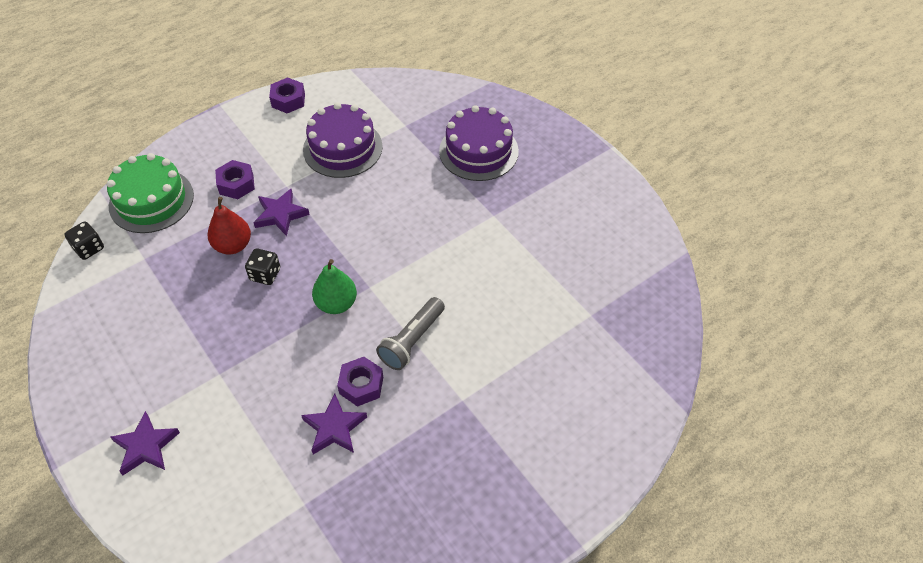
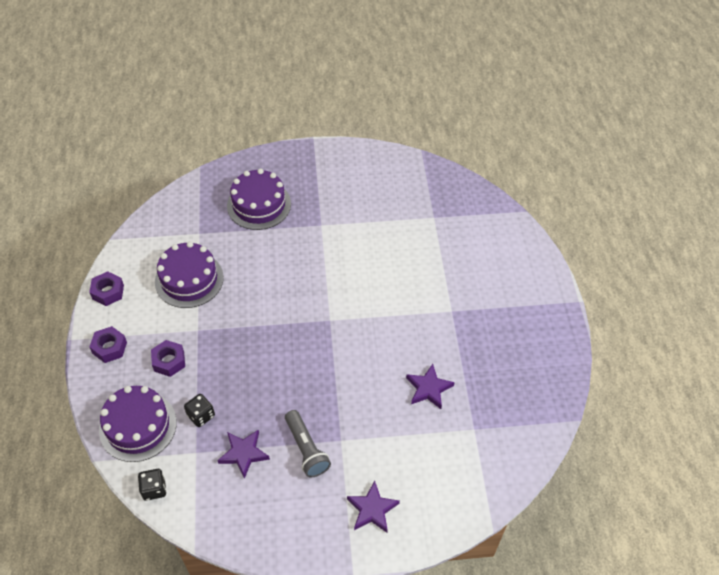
camera: 60 degrees left, 0 degrees up
(151, 200) = (138, 426): green cake -> purple cake
(233, 245) = (229, 387): red pear -> none
(265, 274) = (273, 377): black dice -> black dice (201, 415)
(280, 214) = (223, 345): purple star -> purple star (243, 453)
(336, 304) = (330, 345): green pear -> none
(361, 385) = (406, 359): purple nut -> purple nut (109, 348)
(412, 340) = (390, 316): grey flashlight -> grey flashlight (306, 449)

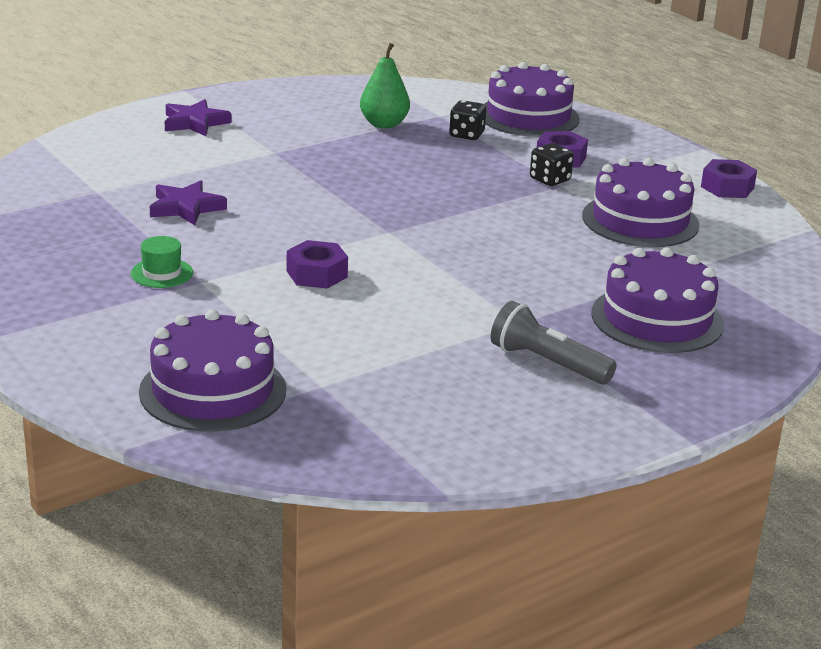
camera: 150 degrees right, 25 degrees down
(109, 348) = (648, 152): purple nut -> purple nut (317, 274)
(154, 489) = (454, 91): black dice -> black dice (550, 180)
(243, 453) = (384, 124): purple star -> green pear
(306, 449) = (312, 140): grey flashlight -> grey flashlight (548, 363)
(468, 325) = (162, 273): none -> green hat
(480, 230) = (213, 390): none -> purple cake

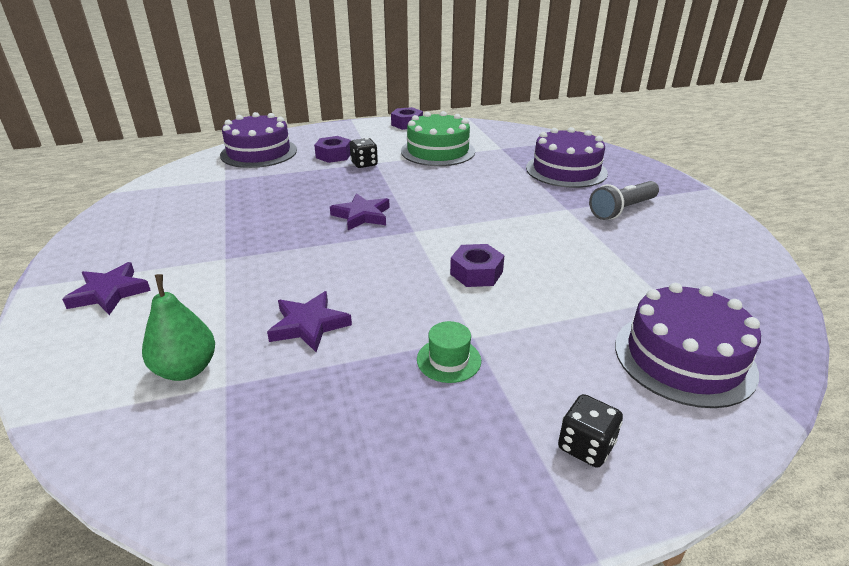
camera: 70 degrees left, 5 degrees up
(384, 124) = (218, 202): green pear -> green pear (186, 369)
(405, 199) = (362, 215): none -> purple star
(466, 135) = (269, 176): black dice -> black dice (586, 446)
(640, 220) = (438, 151): purple cake -> green cake

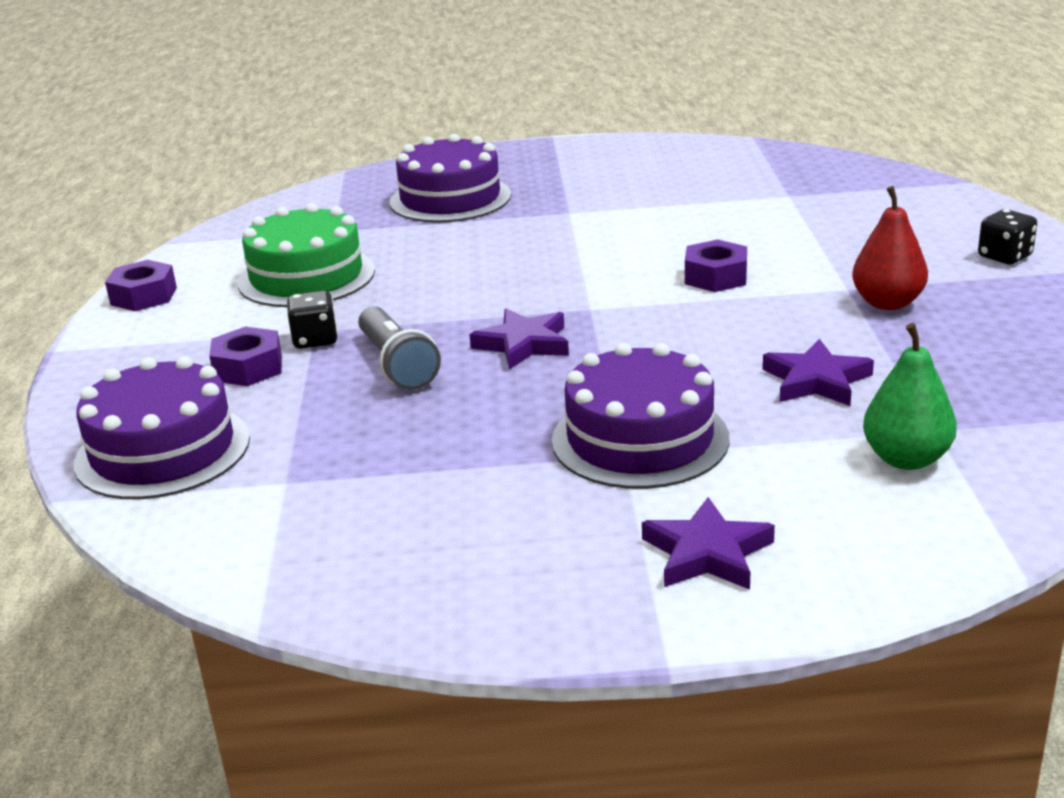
camera: 75 degrees left, 5 degrees down
(448, 360) = (887, 303): green hat -> red pear
(622, 210) = (587, 185): grey flashlight -> grey flashlight (397, 365)
(684, 358) = (884, 204): purple cake -> purple cake (640, 439)

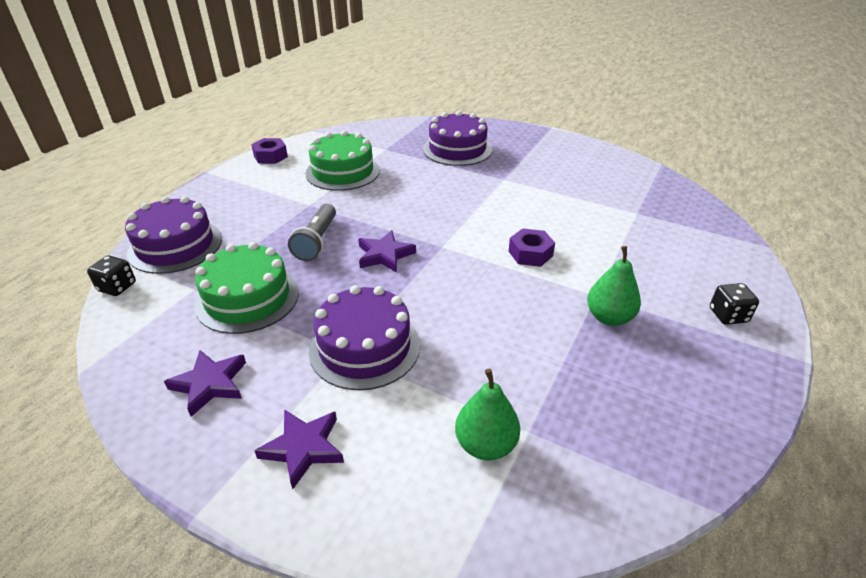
camera: 30 degrees right, 10 degrees up
(248, 368) = (259, 214): purple nut -> none
(315, 340) = (303, 210): black dice -> black dice (117, 287)
(392, 459) = (247, 298): none -> green cake
(816, 381) = (501, 355): purple star -> purple star (210, 384)
(887, 303) = (609, 317): red pear -> green pear

